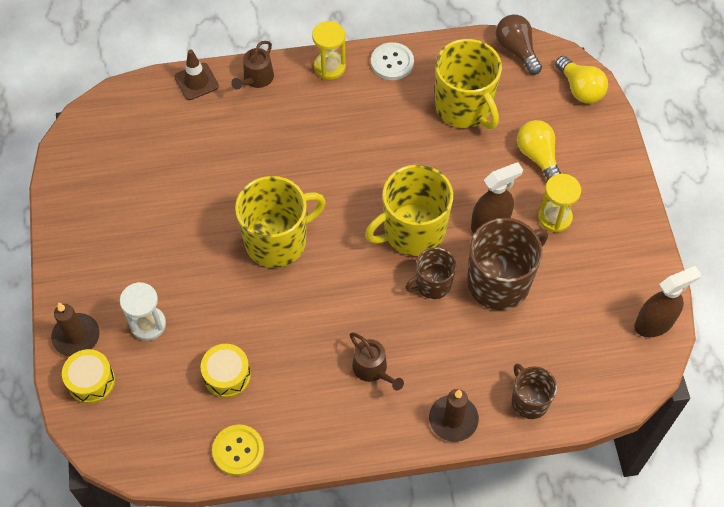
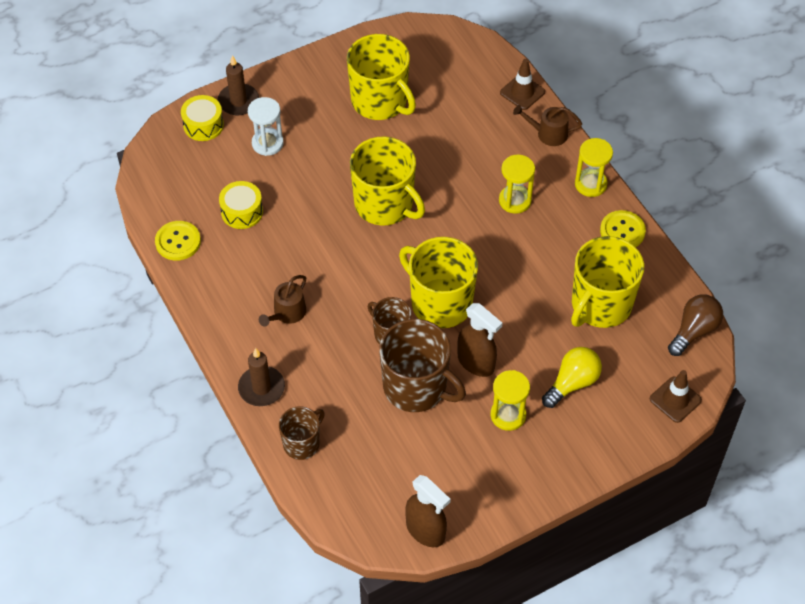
camera: 70 degrees right, 5 degrees down
(145, 204) = (380, 101): none -> yellow mug
(321, 131) = (515, 200): none -> yellow hourglass
(392, 62) = (622, 231): white button -> yellow button
(580, 89) = (675, 399): yellow light bulb -> brown traffic cone

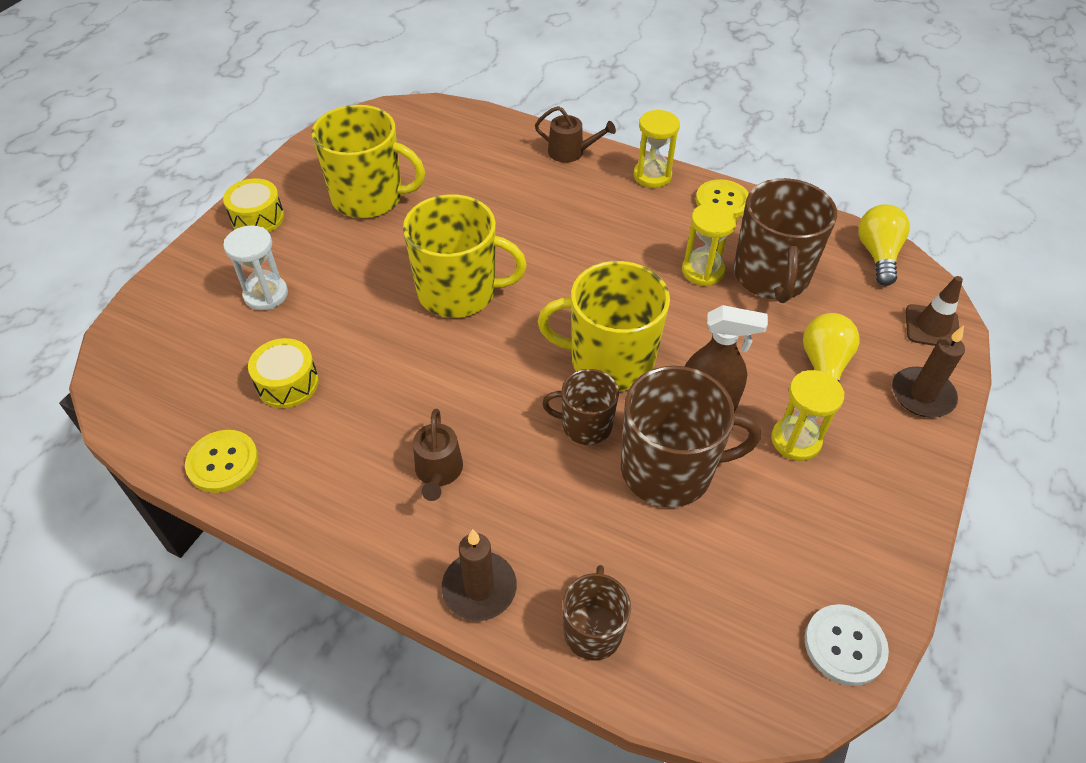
camera: 35 degrees left, 5 degrees down
(203, 125) = (166, 312): yellow drum -> yellow drum (257, 218)
(238, 101) = (196, 268): brown candle -> brown candle (922, 395)
(425, 531) = (844, 645): brown spray bottle -> white button
(515, 200) = (594, 223): yellow hourglass -> yellow hourglass (702, 271)
(522, 92) = (512, 129): brown traffic cone -> none
(548, 134) = (570, 152): brown watering can -> brown watering can turned 135 degrees counterclockwise
(600, 305) = (771, 276): yellow mug -> brown mug
(694, 331) = (877, 254): brown light bulb -> yellow light bulb

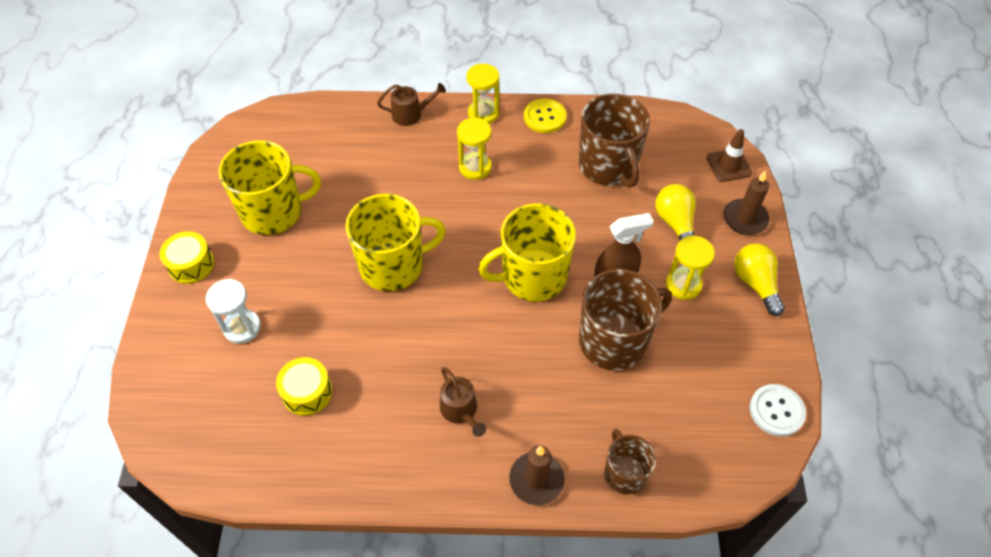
camera: 25 degrees left, 5 degrees up
(223, 462) = (297, 474): yellow button -> none
(585, 425) = (542, 332): brown mug -> none
(702, 271) = (560, 180): yellow hourglass -> yellow hourglass (475, 167)
(877, 254) = (670, 122): yellow light bulb -> yellow light bulb (755, 284)

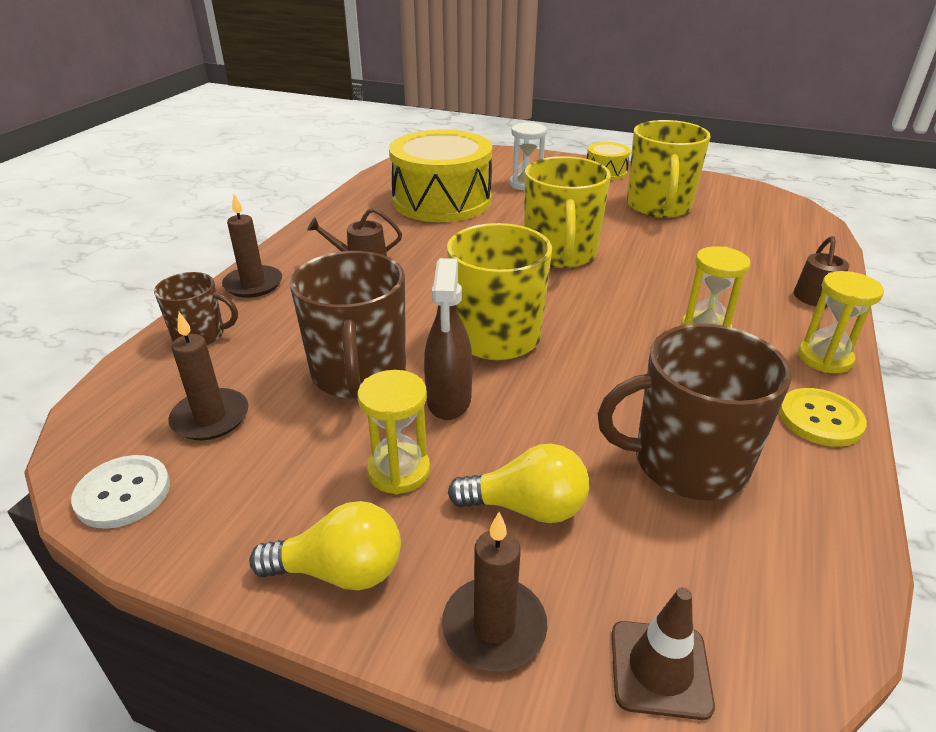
camera: 110 degrees right, 20 degrees down
(307, 392) = (442, 201): yellow drum -> yellow drum, size x2.17
(699, 405) = (210, 418): none -> brown candle

